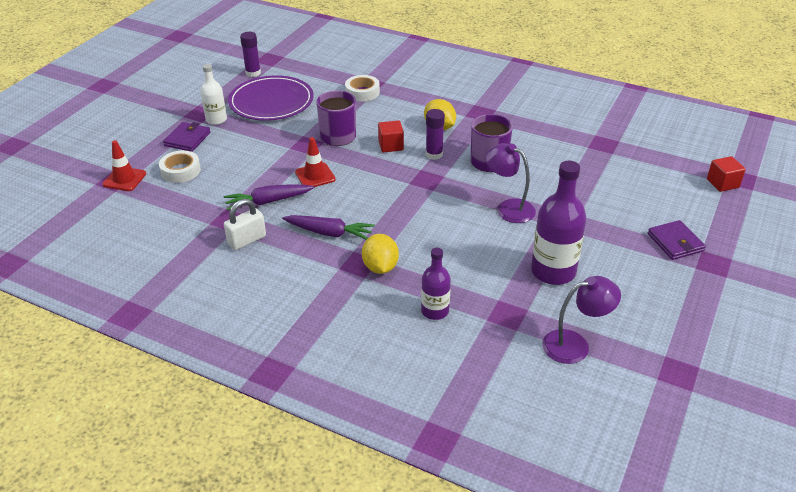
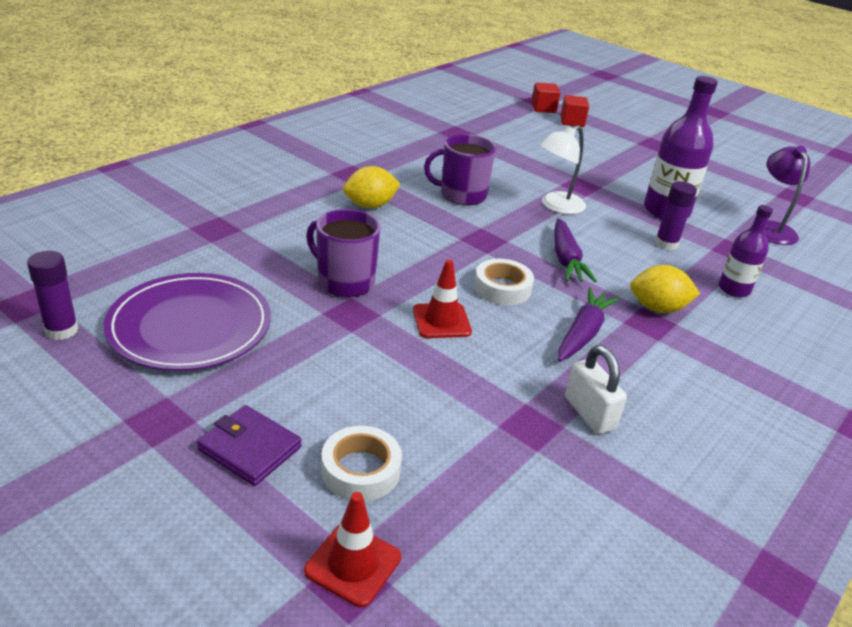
camera: 80 degrees left, 5 degrees down
(216, 120) = (203, 400): white bottle -> none
(268, 201) = (494, 376): purple carrot -> purple carrot (566, 259)
(362, 92) = (233, 238): white tape -> white tape (502, 288)
(391, 145) = (394, 247): red cube -> red cube (572, 122)
(434, 154) = (431, 223): purple glue stick -> purple glue stick (666, 244)
(508, 208) = (556, 206): purple lamp -> white lamp
(675, 242) = (626, 149): purple wallet -> none

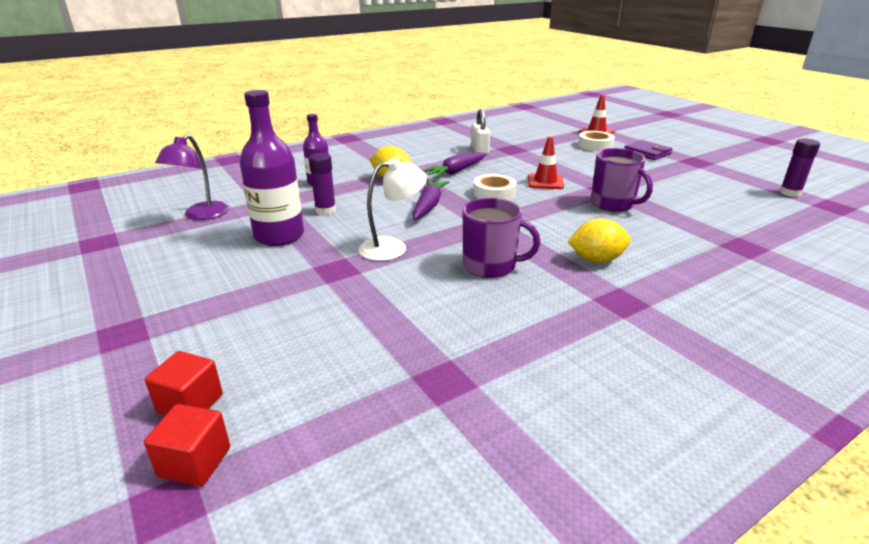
camera: 160 degrees left, 5 degrees down
(190, 326) = (710, 189): purple plate -> none

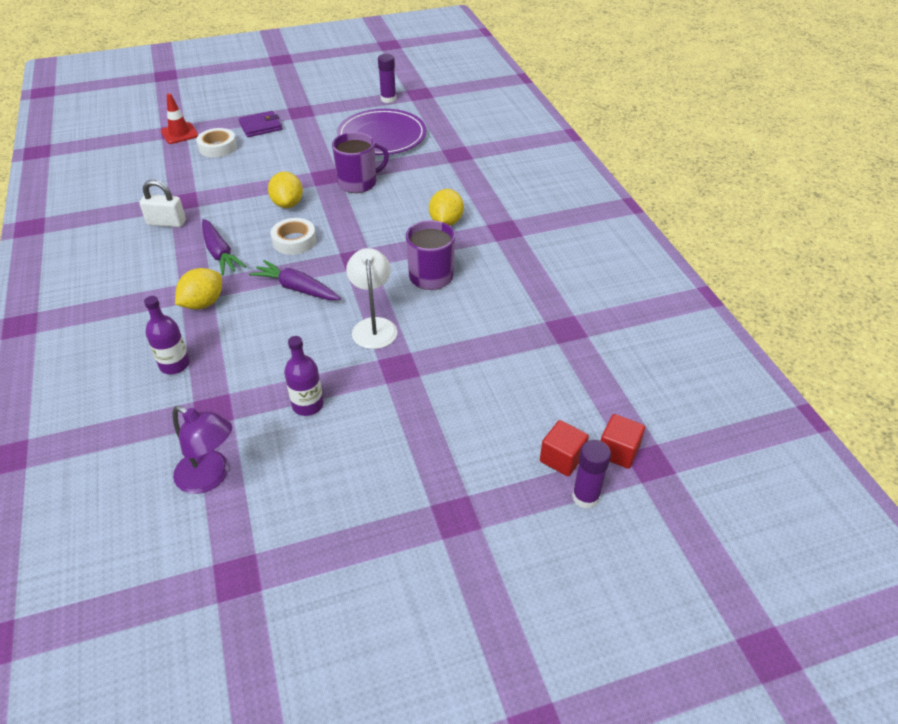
camera: 75 degrees left, 15 degrees up
(279, 236) = (308, 405): purple bottle -> purple bottle, size x0.59
(325, 210) = (263, 365): purple glue stick -> purple glue stick (585, 497)
(545, 182) = (288, 204): red traffic cone -> yellow lemon
(713, 201) = (382, 136): none -> purple plate

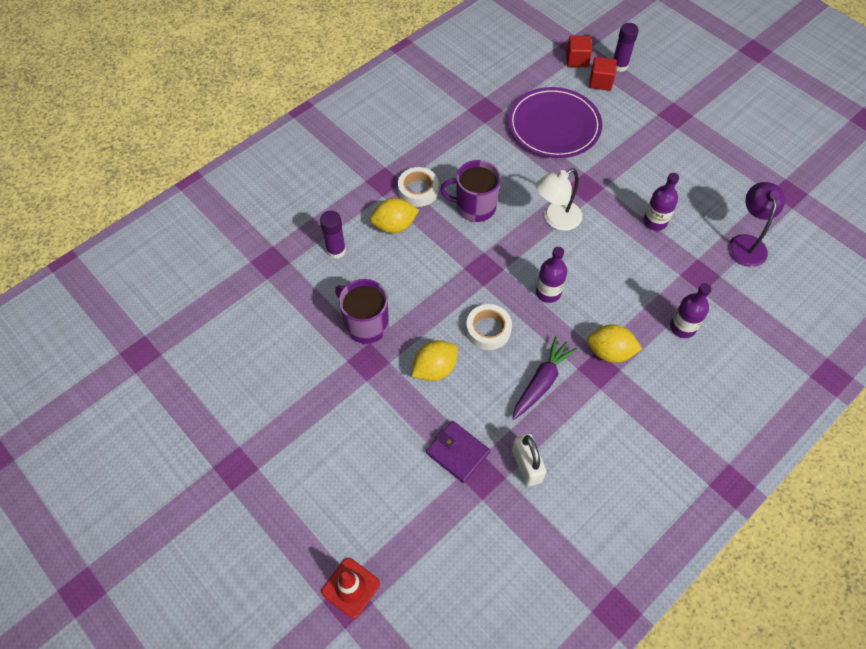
camera: 115 degrees left, 15 degrees up
(218, 147) = (362, 514): white tape -> white tape (418, 190)
(261, 126) = (292, 493): purple wallet -> purple wallet (457, 452)
(297, 288) = (548, 292): purple carrot -> purple bottle
(382, 136) = (261, 347): purple plate -> purple plate (554, 126)
(388, 99) = (167, 381): purple glue stick -> purple glue stick (336, 250)

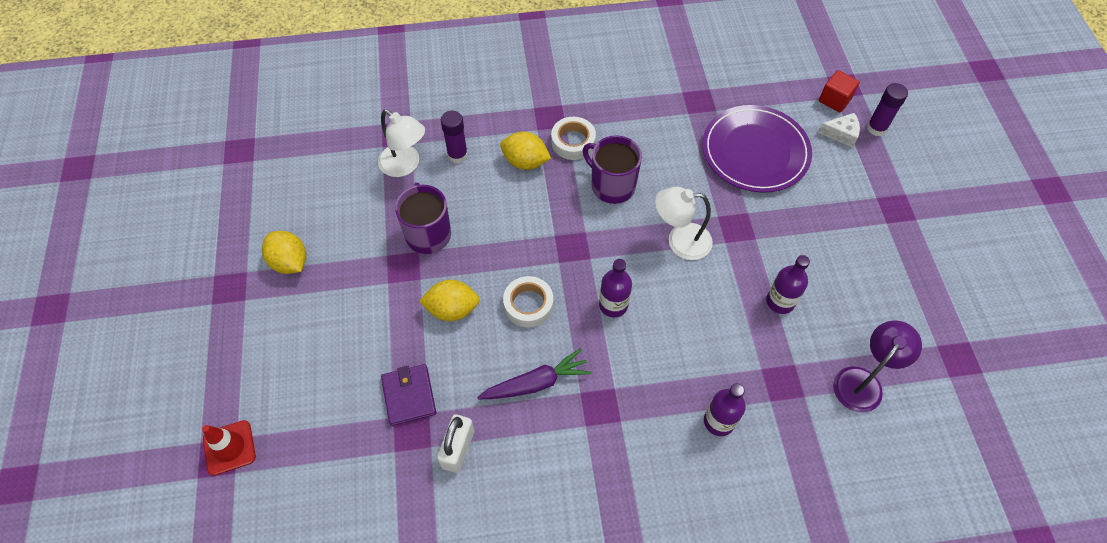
camera: 35 degrees right, 0 degrees up
(300, 283) = (405, 165): none -> white lamp
(600, 82) = (841, 134): red cube -> white cheese
(609, 352) = (624, 398): yellow lemon -> yellow lemon (290, 262)

